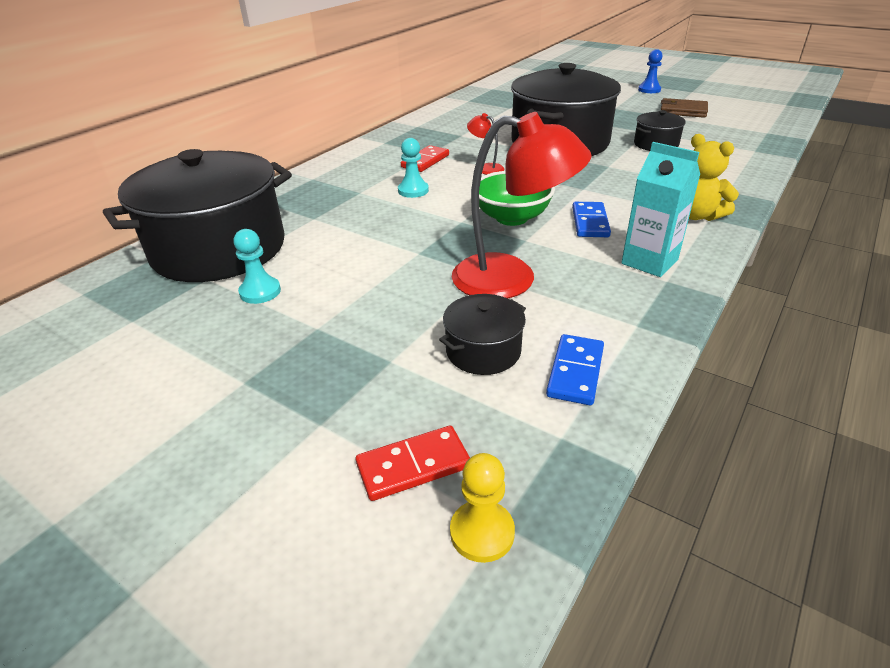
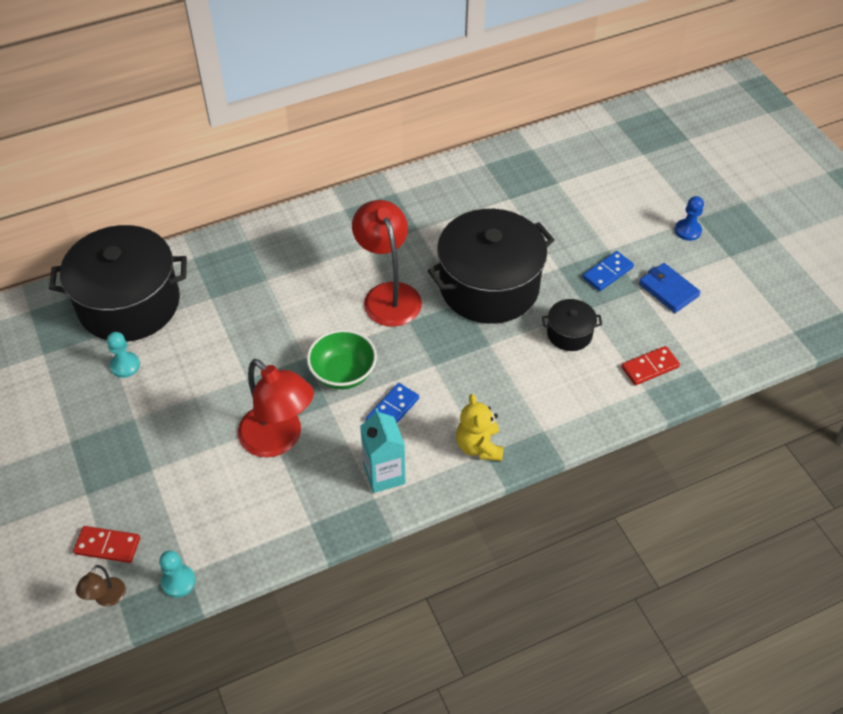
camera: 30 degrees right, 15 degrees up
(413, 190) = (306, 298): turquoise pawn -> turquoise pawn (178, 582)
(425, 161) = (351, 258): red domino -> red domino (649, 367)
(482, 532) = (106, 598): yellow pawn -> brown lamp
(483, 351) = (205, 491): black pot -> none
(485, 168) = (388, 295): red lamp -> red lamp, size x2.23
(575, 372) = (238, 536): blue domino -> blue domino (607, 272)
(682, 111) = (668, 290): brown wallet -> blue wallet

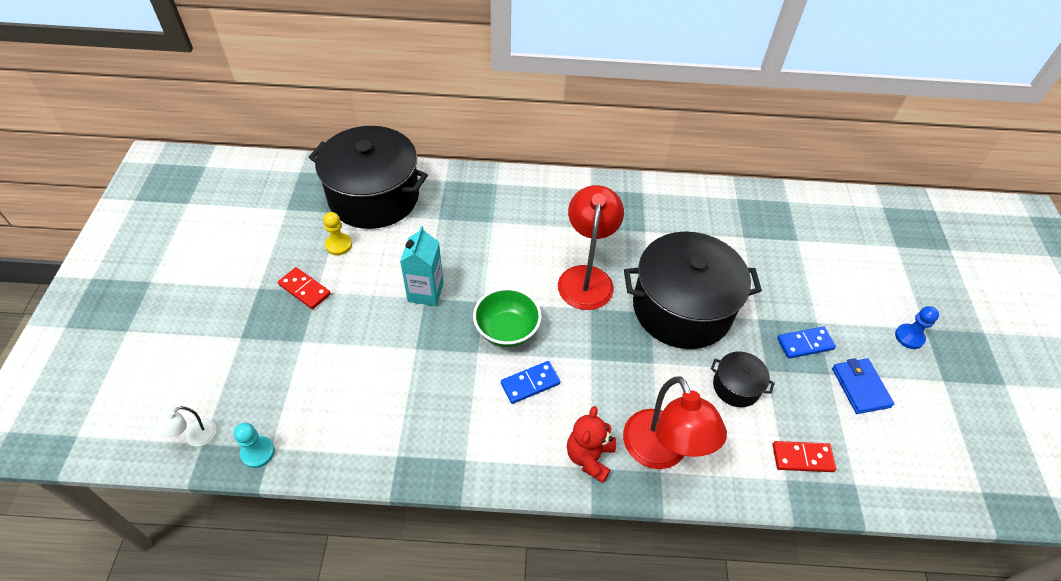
camera: 25 degrees right, 0 degrees up
(106, 598) = (194, 437): brown lamp -> white lamp
(107, 546) = (226, 391): red domino -> red domino (304, 290)
(125, 365) = (338, 245): turquoise pawn -> yellow pawn
(279, 439) = (418, 364): red lamp -> red lamp (661, 452)
(384, 474) = (487, 441): turquoise carton -> turquoise carton (425, 292)
(479, 446) = (589, 457): yellow teddy bear -> red teddy bear

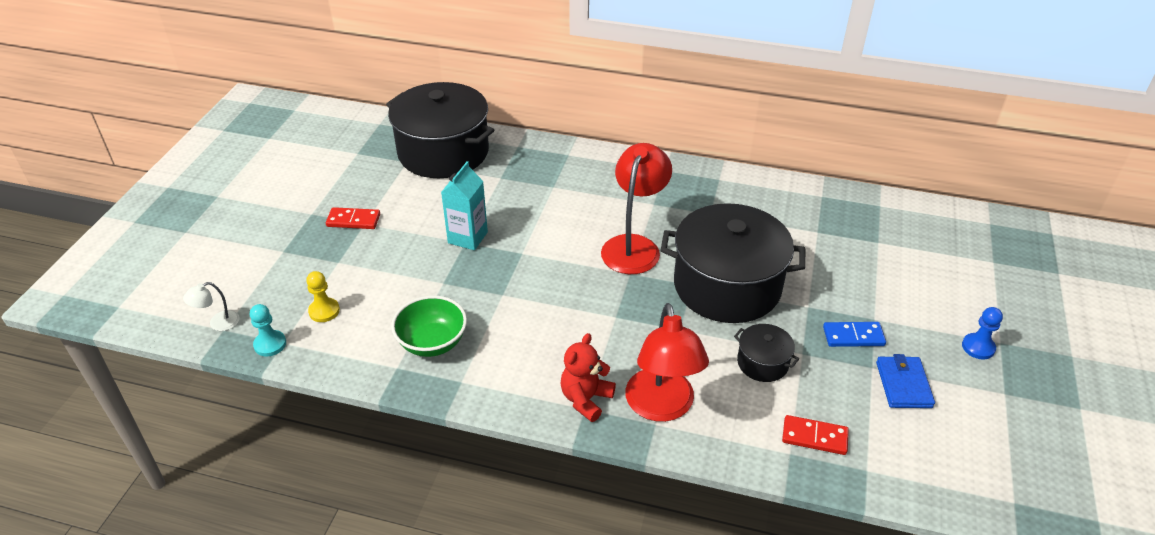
camera: 15 degrees right, 10 degrees down
(304, 290) = (353, 220): red domino -> red domino turned 45 degrees counterclockwise
(338, 245) = (397, 188): yellow pawn -> yellow pawn (324, 311)
(507, 330) = (537, 280): green bowl -> green bowl (432, 343)
(530, 383) = (546, 328): blue domino -> none

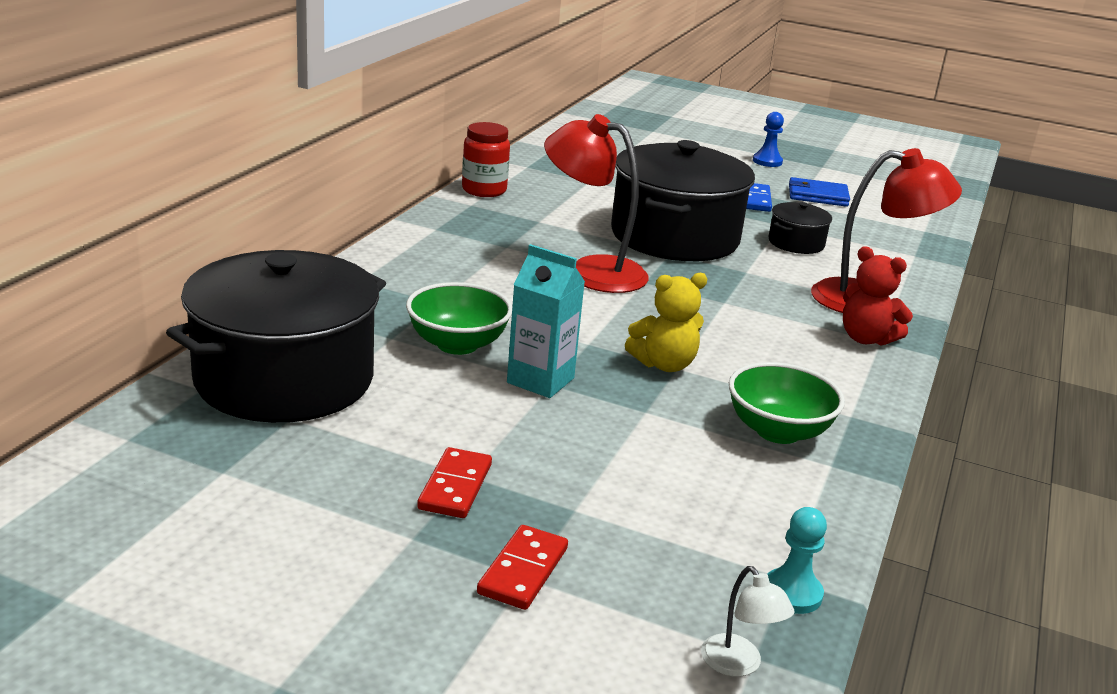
camera: 85 degrees left, 15 degrees down
(324, 311) = (706, 529): yellow pawn -> none
(501, 201) = (457, 344): none -> green bowl
(505, 288) = (664, 364): none -> yellow teddy bear
(751, 181) = (484, 190): none -> red jar
(814, 437) = (891, 241): red domino -> red domino (523, 571)

